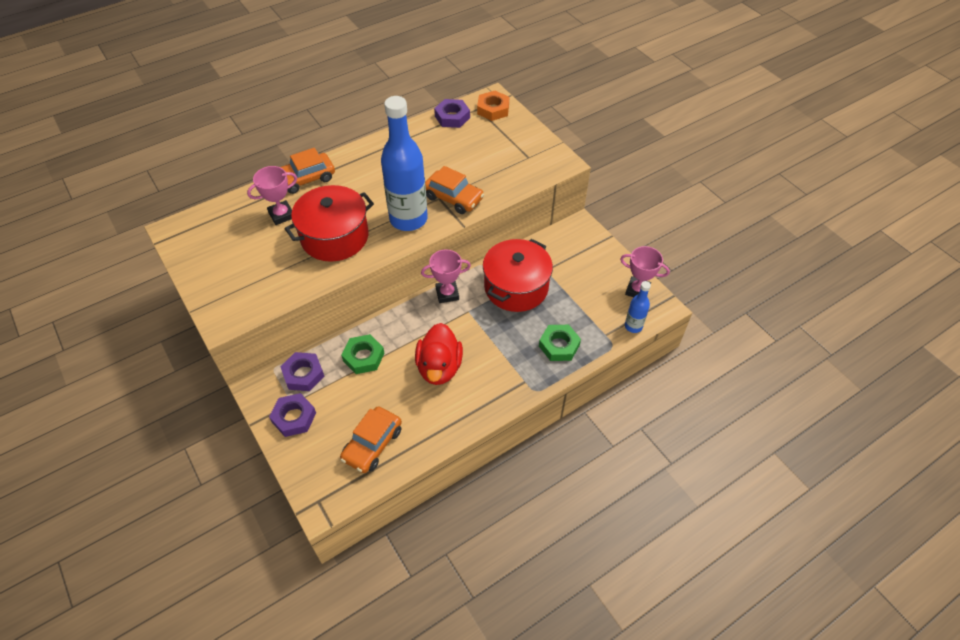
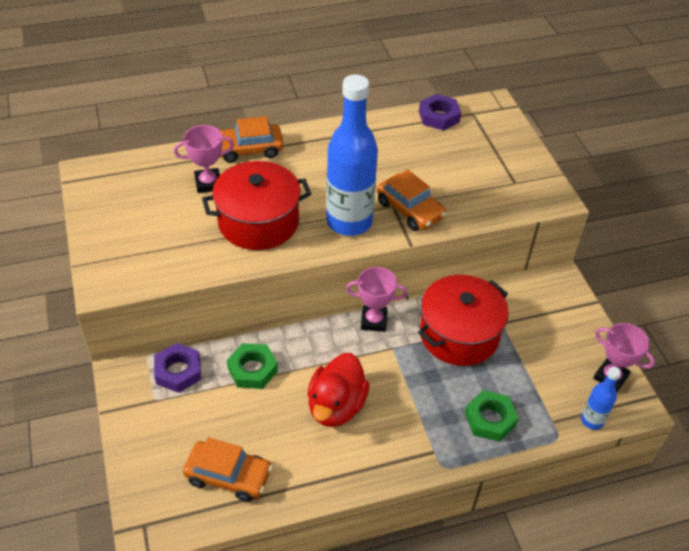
camera: 15 degrees right, 5 degrees down
(294, 417) = (150, 418): purple nut -> none
(372, 444) = (228, 476): orange car -> orange car turned 120 degrees counterclockwise
(493, 109) = (490, 118): orange nut -> none

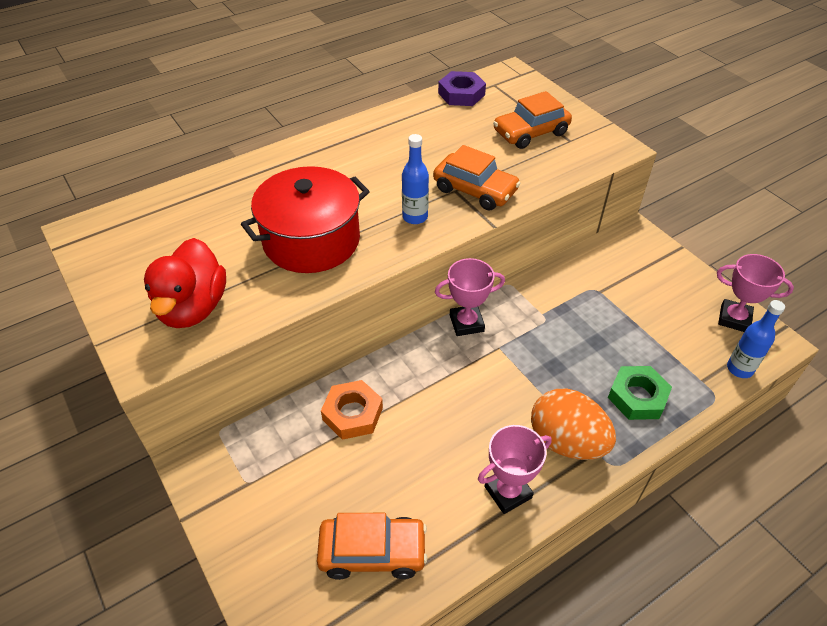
camera: 15 degrees left, 0 degrees up
(178, 371) = (264, 440): purple nut -> none
(208, 183) = (235, 212): pink trophy -> pink trophy (508, 492)
(249, 149) = (269, 166): orange car -> orange car (530, 132)
(252, 369) = (352, 414): green nut -> orange nut
(336, 406) = (465, 429): red duck -> red duck (193, 308)
(349, 222) = (415, 217): blue bottle -> blue bottle, size x0.47
(413, 438) = (566, 442): none -> orange egg
(459, 334) = (562, 314): red pot -> none

